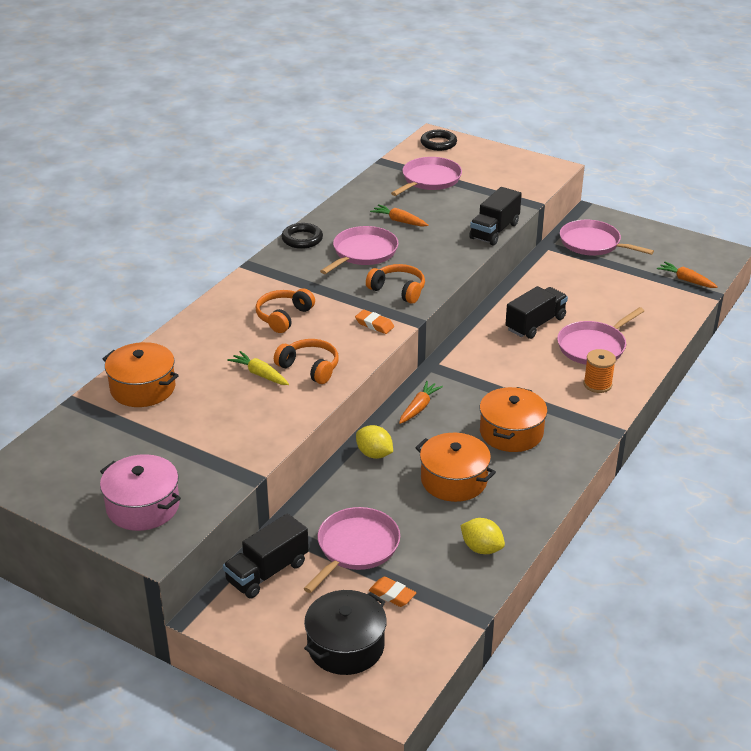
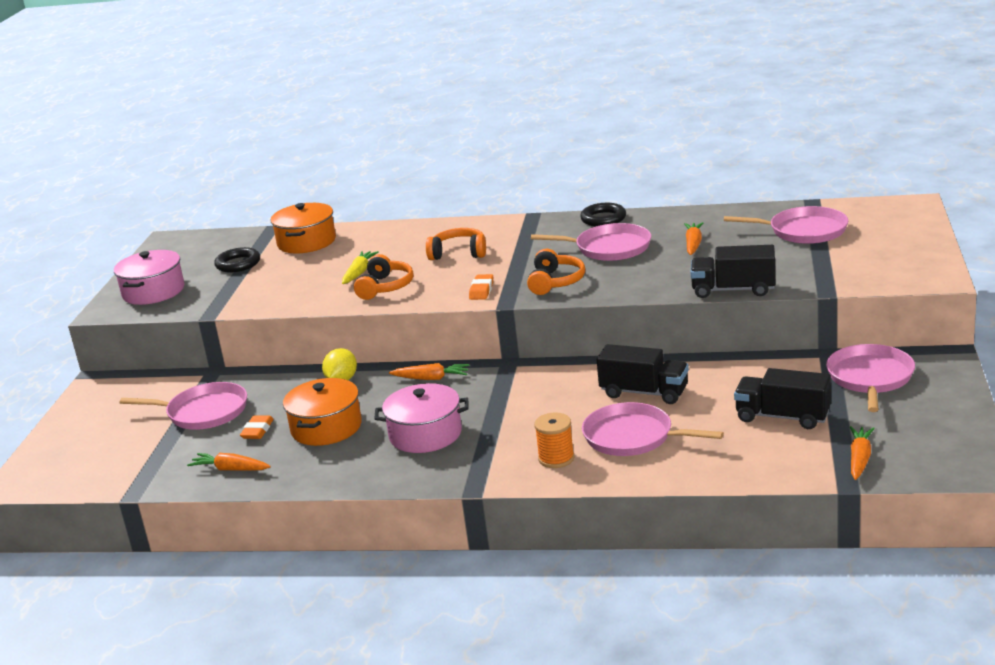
camera: 70 degrees right, 10 degrees down
(267, 572) = (155, 387): black truck -> black truck (782, 417)
(346, 646) = (77, 446): black pot -> none
(392, 594) = (148, 446): orange eraser -> orange eraser (257, 431)
(438, 143) = (897, 211): black ring -> black ring (238, 264)
(481, 548) = (230, 469): yellow lemon -> orange carrot
(511, 432) = (425, 434): orange pot -> pink pot

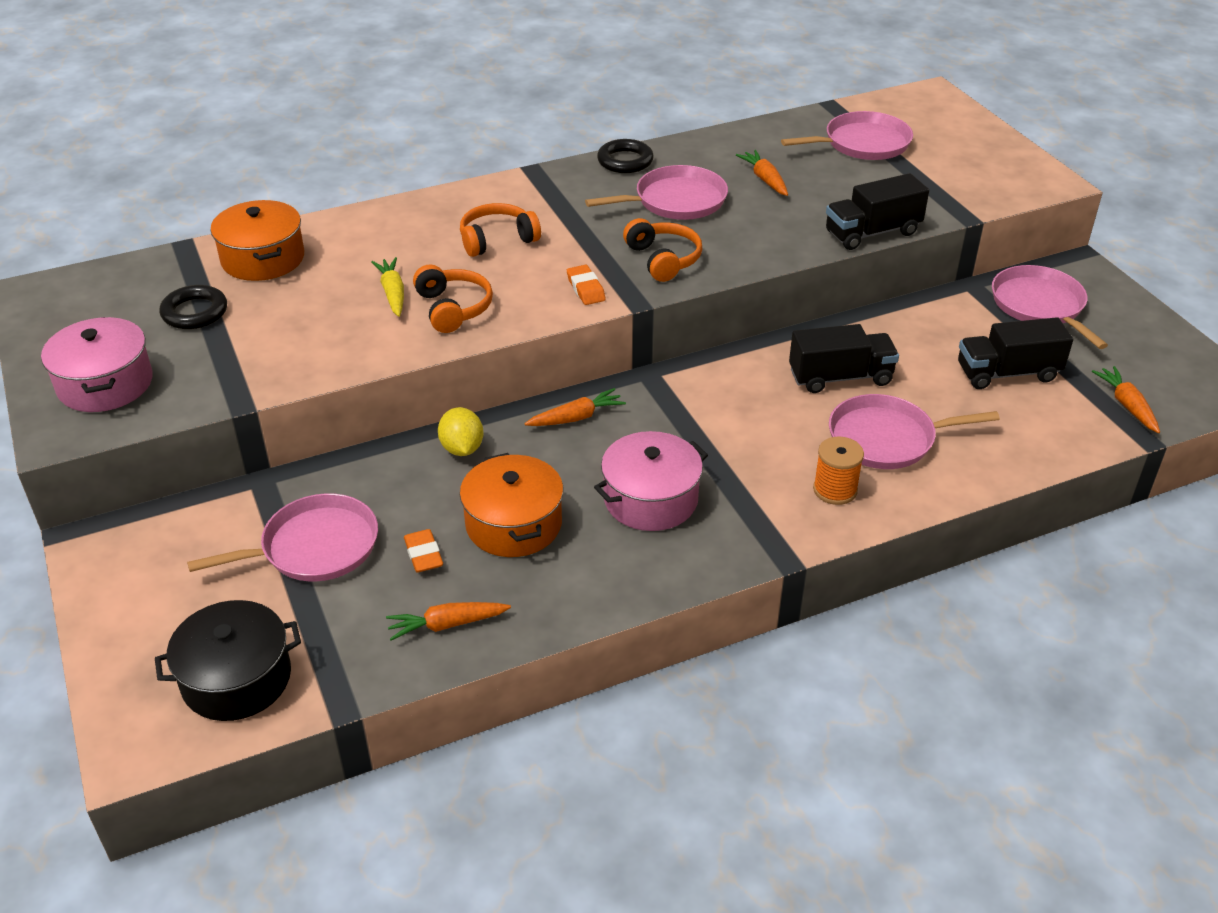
camera: 35 degrees left, 15 degrees up
(97, 465) = (236, 679): none -> black pot

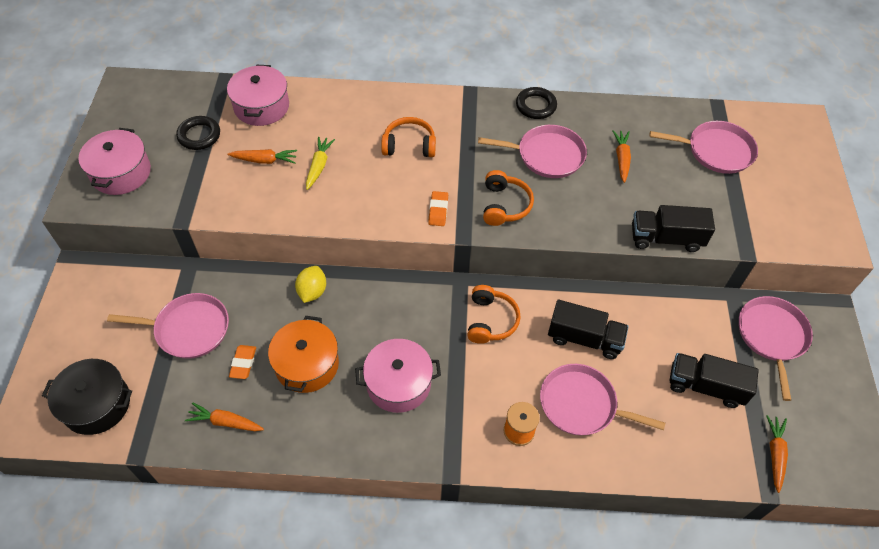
camera: 25 degrees right, 15 degrees up
(263, 259) = (261, 106): orange pot -> pink pot
(453, 308) = (346, 194): orange headphones -> orange headphones (490, 320)
(576, 417) = (394, 297): orange carrot -> orange carrot (265, 160)

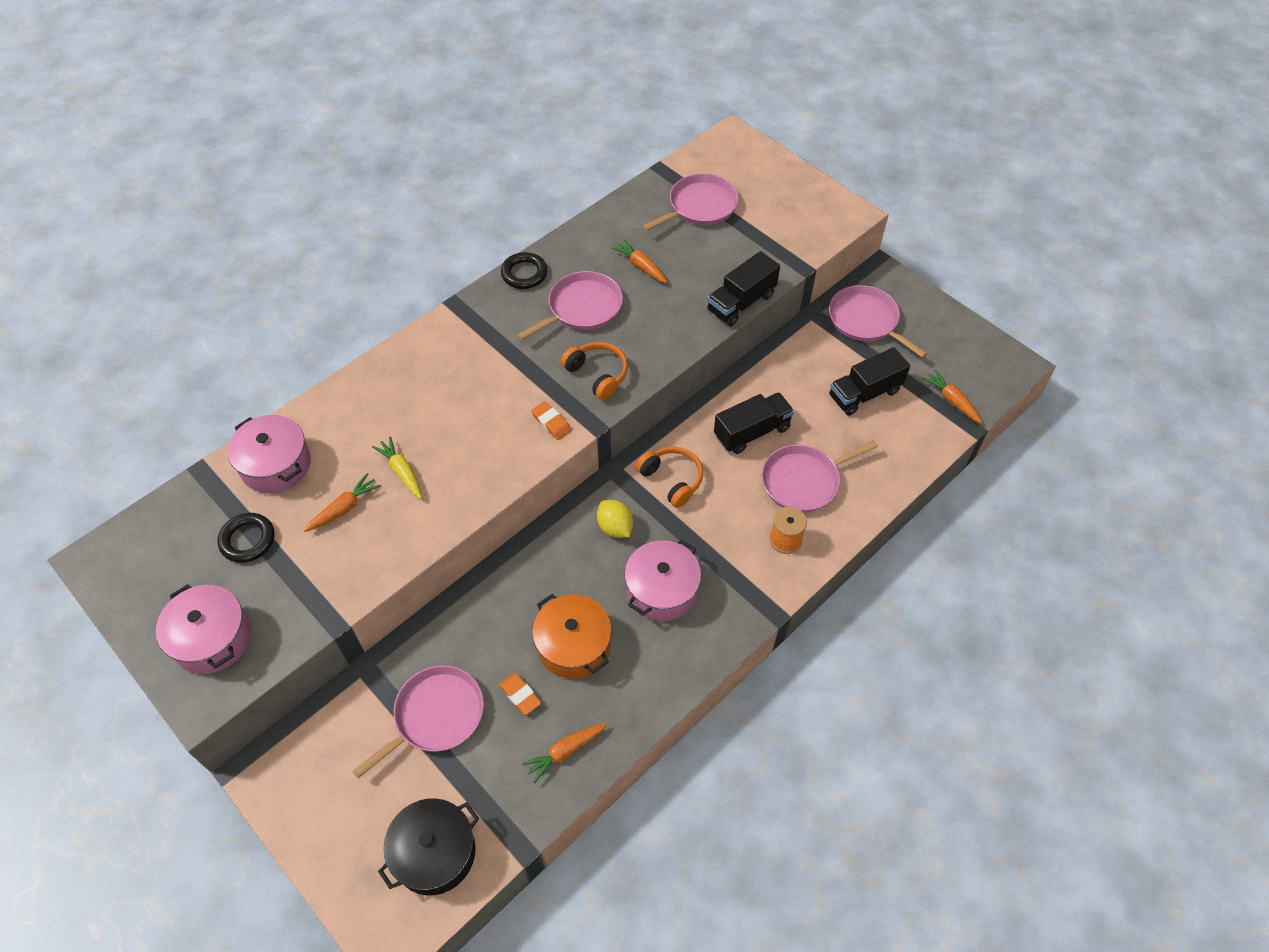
camera: 45 degrees left, 0 degrees up
(312, 291) = (504, 586): yellow lemon -> yellow lemon (615, 527)
(409, 145) = (459, 389): orange headphones -> none

